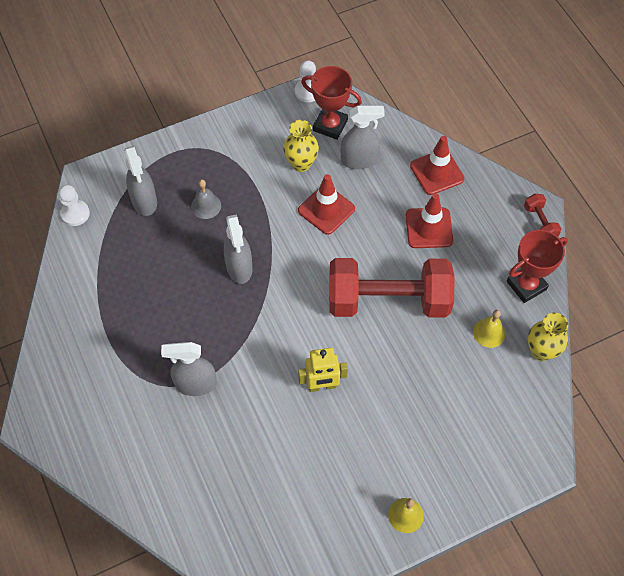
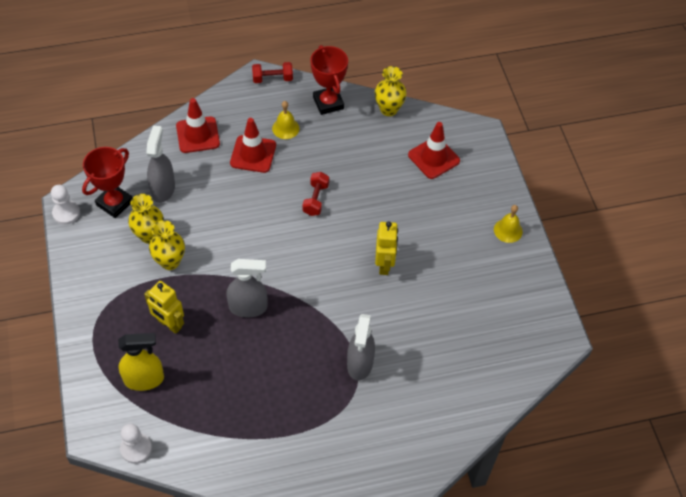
camera: 80 degrees left, 5 degrees down
(144, 201) = (144, 379): grey spray bottle -> yellow spray bottle
(206, 206) = (169, 324): grey bell -> yellow robot
(275, 188) = (170, 261): none -> yellow vase
(326, 209) = (208, 225): red traffic cone -> red traffic cone (433, 158)
(388, 301) = (316, 199): red dumbbell -> red dumbbell, size x0.40
(489, 332) = (364, 138): yellow bell -> yellow bell (285, 128)

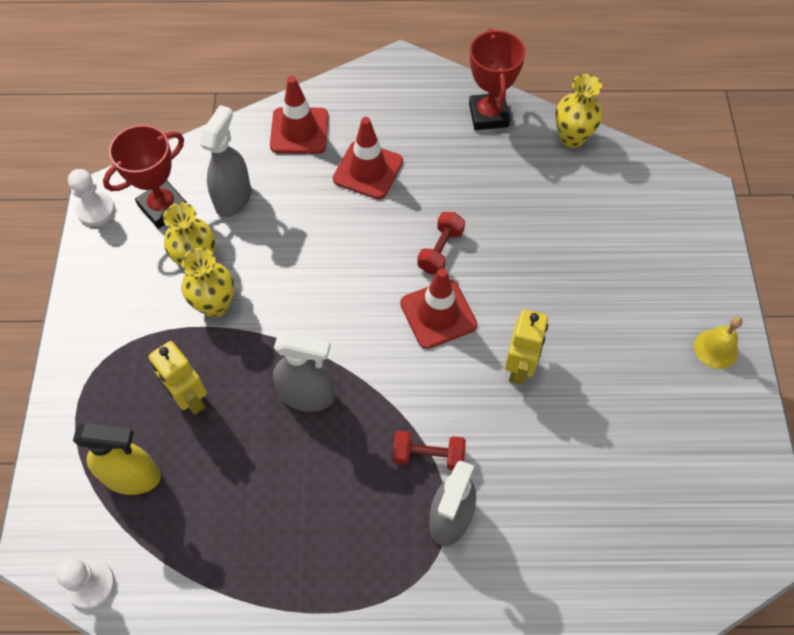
camera: 15 degrees right, 5 degrees up
(272, 79) = (419, 70): red dumbbell -> red dumbbell (428, 456)
(285, 128) = (421, 141): yellow bell -> none
(433, 158) = (623, 219): red traffic cone -> red traffic cone (438, 314)

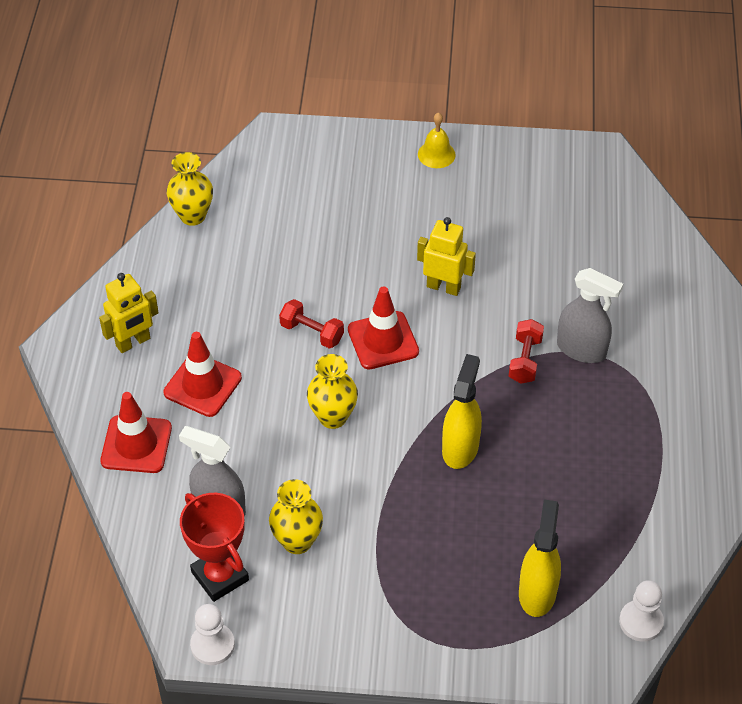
camera: 85 degrees left, 10 degrees down
(189, 399) = (457, 546): yellow robot -> yellow robot (133, 342)
(215, 305) = (353, 524): yellow vase -> yellow vase (333, 417)
(307, 395) = (460, 448): grey spray bottle -> yellow spray bottle
(488, 115) = (150, 278): red trophy -> none

